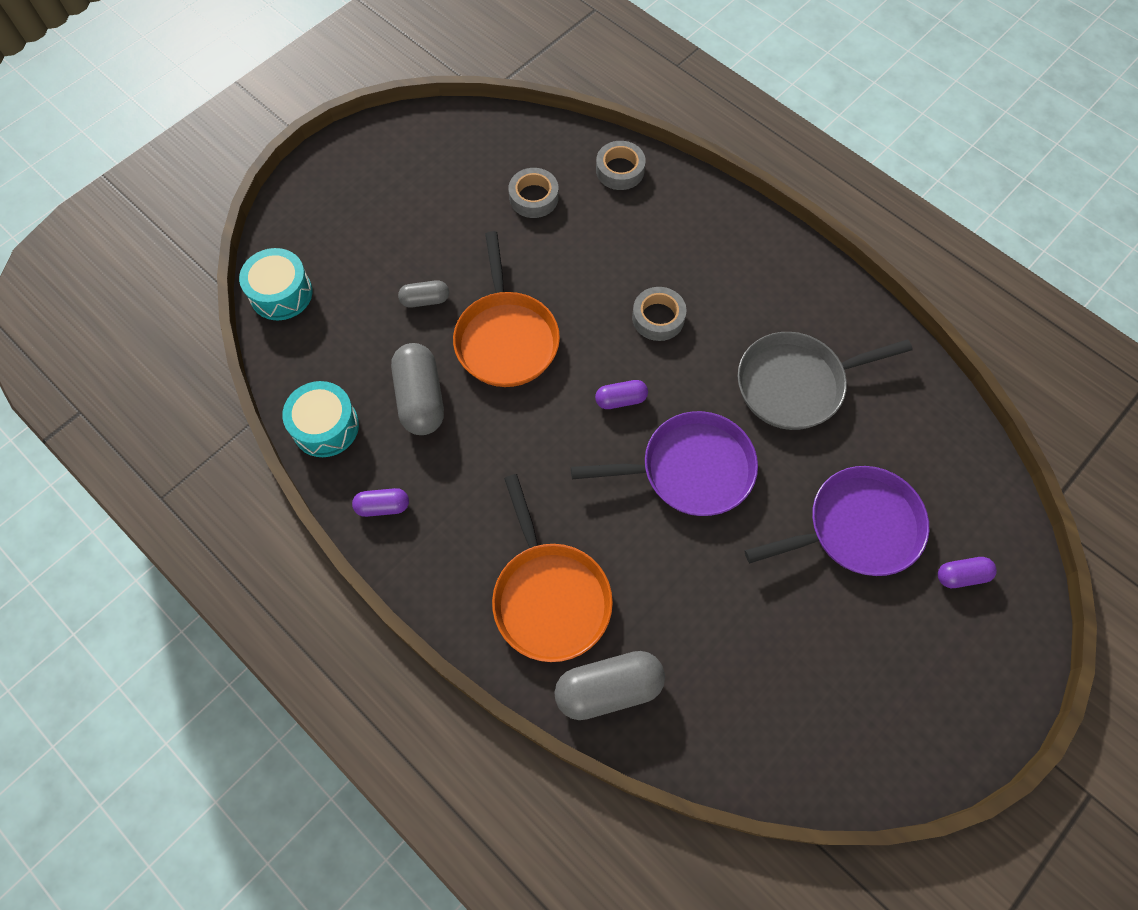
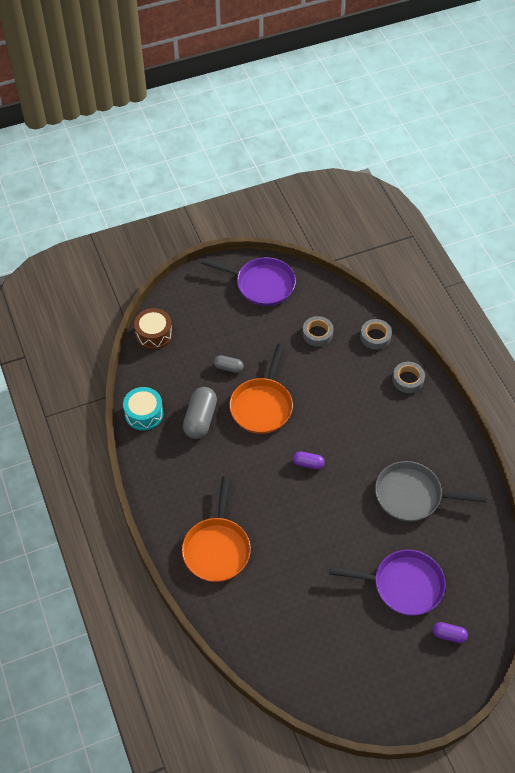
camera: 25 degrees right, 10 degrees down
(281, 293) = (154, 334): turquoise drum -> brown drum
(383, 506) = (154, 467): purple capsule -> none
(608, 689) = (224, 606): grey capsule -> none
(658, 318) = (353, 428): grey tape -> grey tape (408, 380)
(690, 470) = (326, 516): purple pan -> purple pan (261, 284)

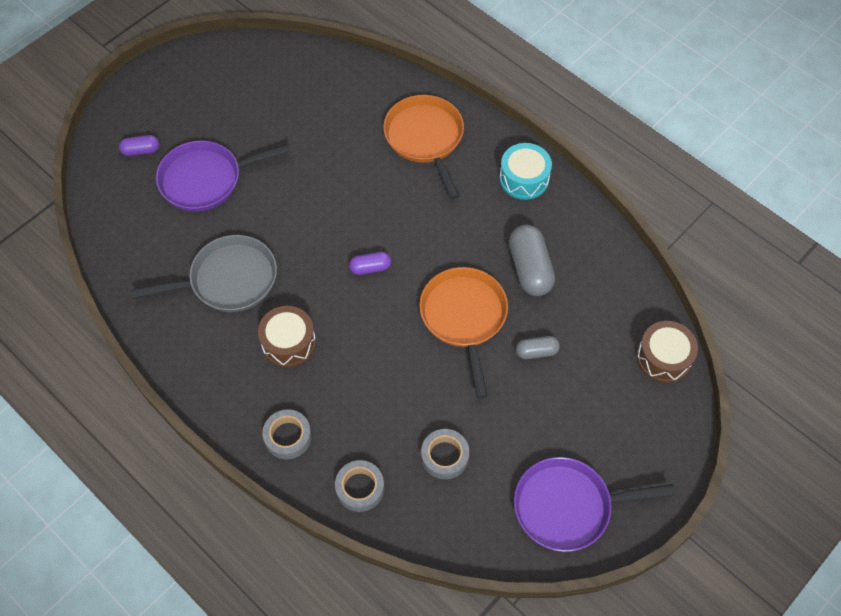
camera: 155 degrees right, 5 degrees up
(144, 414) = (601, 248): turquoise drum -> turquoise drum (524, 179)
(385, 435) = (288, 343): none -> brown drum

